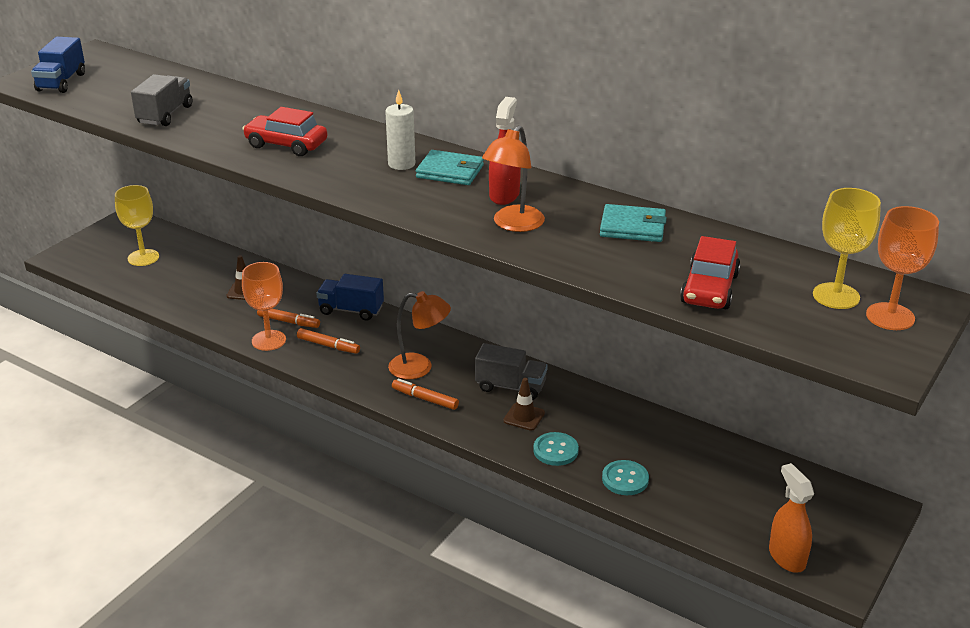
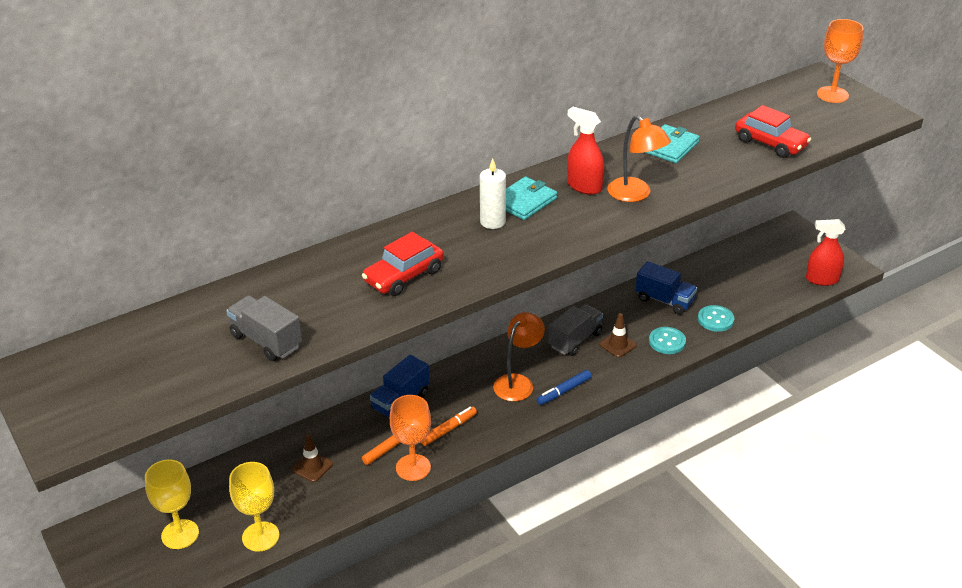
camera: 65 degrees left, 5 degrees up
(61, 82) = (98, 408): blue truck -> blue truck (664, 300)
(425, 399) = (564, 391): orange marker -> blue marker
(786, 557) = (822, 279): orange spray bottle -> red spray bottle
(836, 296) = (800, 103): yellow goblet -> yellow goblet (260, 536)

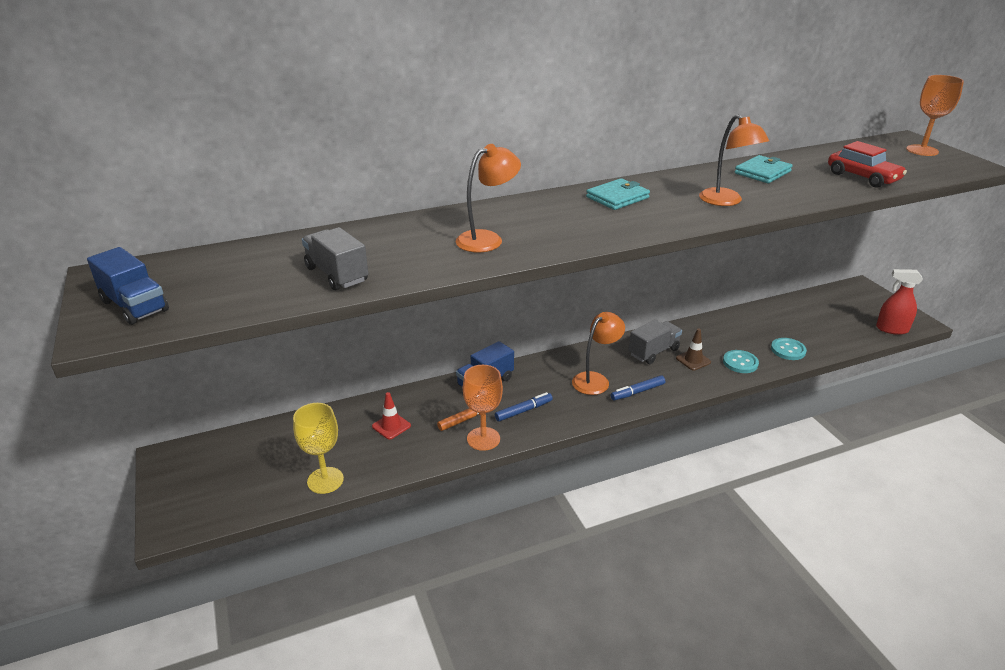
camera: 10 degrees right, 5 degrees down
(180, 534) = (254, 468): yellow goblet -> none
(312, 466) = (391, 426): brown traffic cone -> red traffic cone
(404, 276) = (487, 239): red car -> orange lamp
(448, 429) = (523, 411): orange marker -> blue marker
(492, 222) = (584, 209): white candle -> none
(584, 186) = (676, 192): red spray bottle -> none
(664, 300) = (740, 330): blue truck -> blue truck (135, 306)

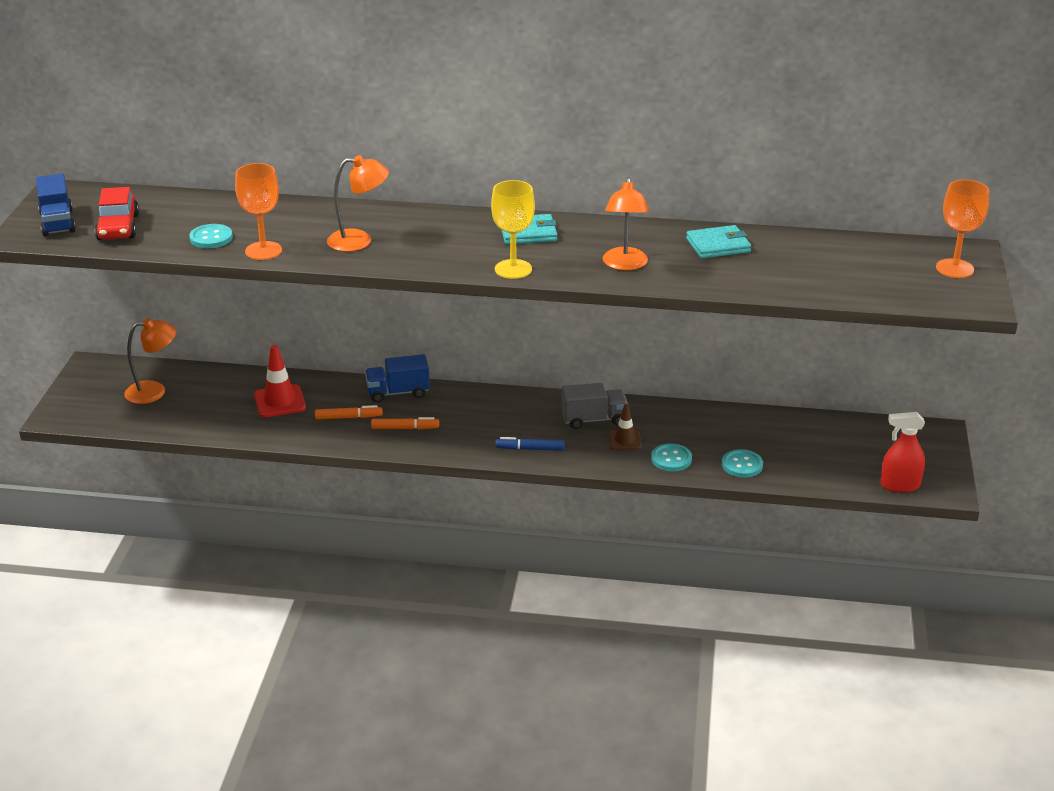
camera: 30 degrees right, 0 degrees up
(325, 480) = (190, 424): yellow goblet -> yellow goblet (513, 269)
(336, 274) = (211, 238): grey truck -> turquoise button
(391, 426) = (279, 401): red traffic cone -> red traffic cone, size x1.55
(483, 439) = (345, 438): orange goblet -> orange goblet (263, 251)
(523, 411) = (404, 428): blue marker -> orange marker
(595, 380) = (503, 425): orange lamp -> orange lamp (154, 391)
(862, 177) = (816, 279): red car -> red car (118, 227)
(891, 329) = (899, 485): red spray bottle -> red spray bottle turned 45 degrees counterclockwise

